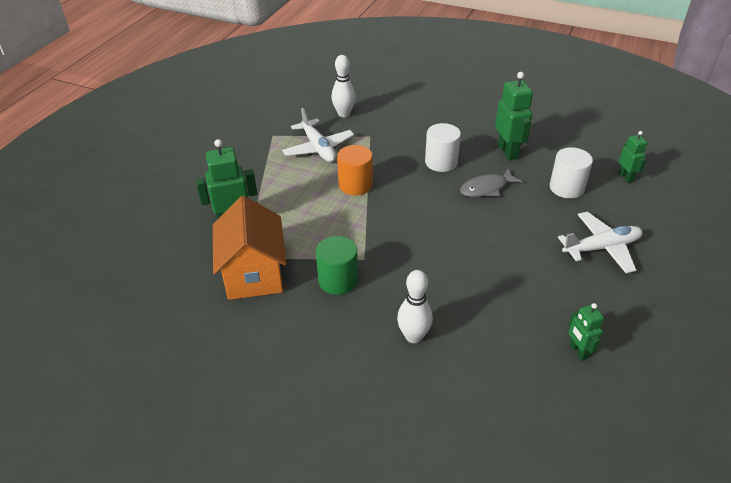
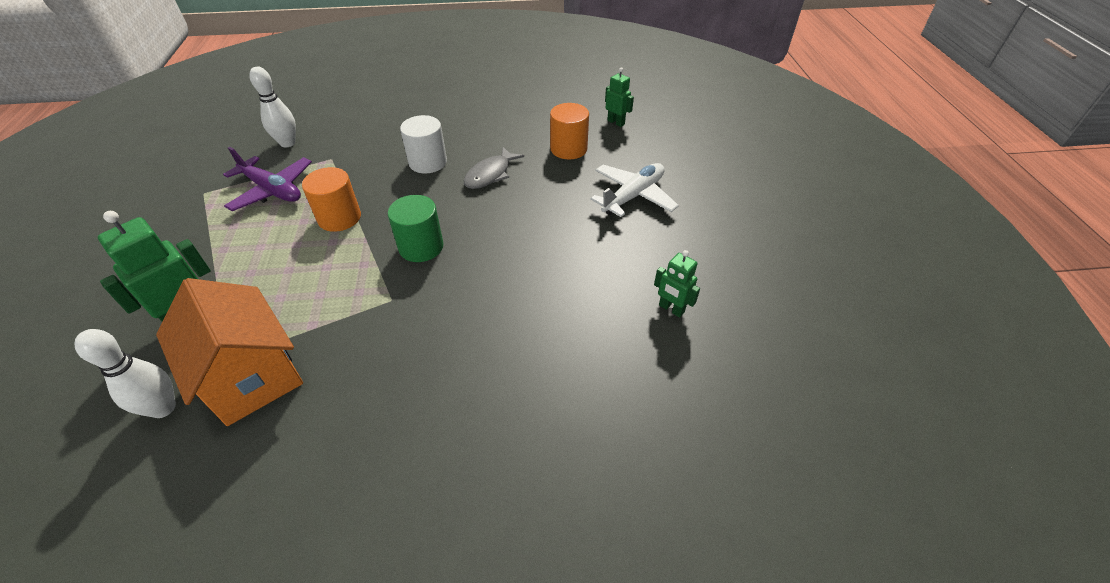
camera: 30 degrees left, 5 degrees up
(318, 148) = (272, 190): white plane -> purple plane
(338, 280) = (371, 338): green cylinder -> green cylinder (421, 247)
(413, 336) = (495, 368): white bowling pin -> white bowling pin (163, 408)
(508, 152) = (493, 131): green robot -> none
(566, 188) = (568, 149): white cylinder -> orange cylinder

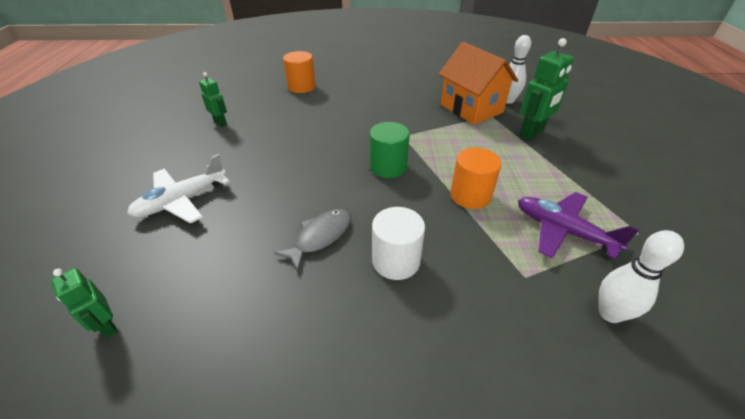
camera: 175 degrees left, 5 degrees down
(568, 149) = (211, 272): orange cylinder -> orange cylinder (301, 87)

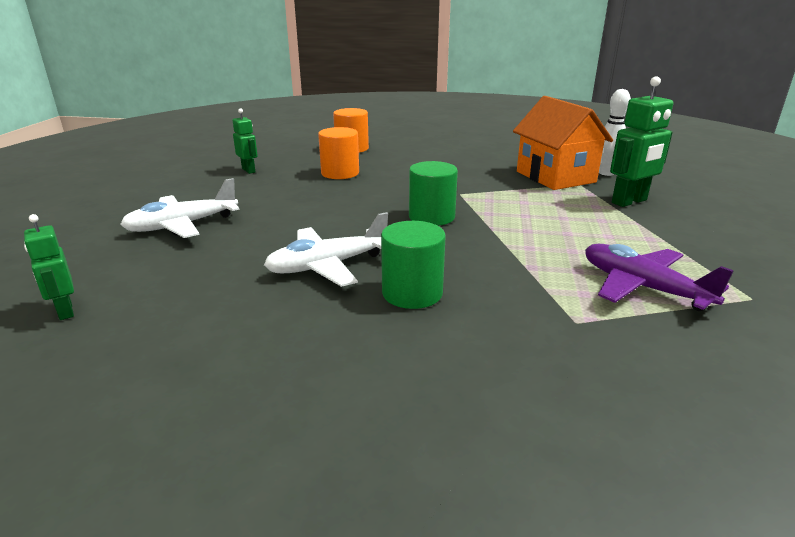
camera: 10 degrees right, 15 degrees down
(320, 237) = (328, 266): grey fish -> white plane
(396, 261) = (412, 293): white cylinder -> green cylinder
(470, 195) = (527, 247): orange cylinder -> orange cylinder (340, 173)
(610, 313) = (684, 366): white bowling pin -> none

